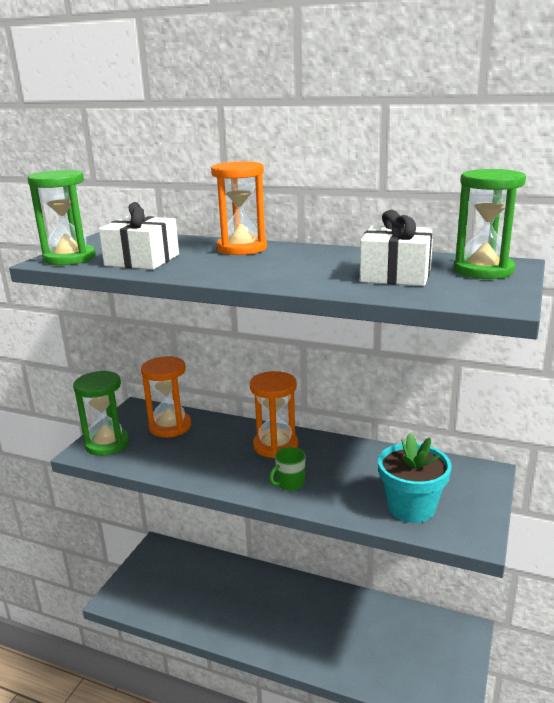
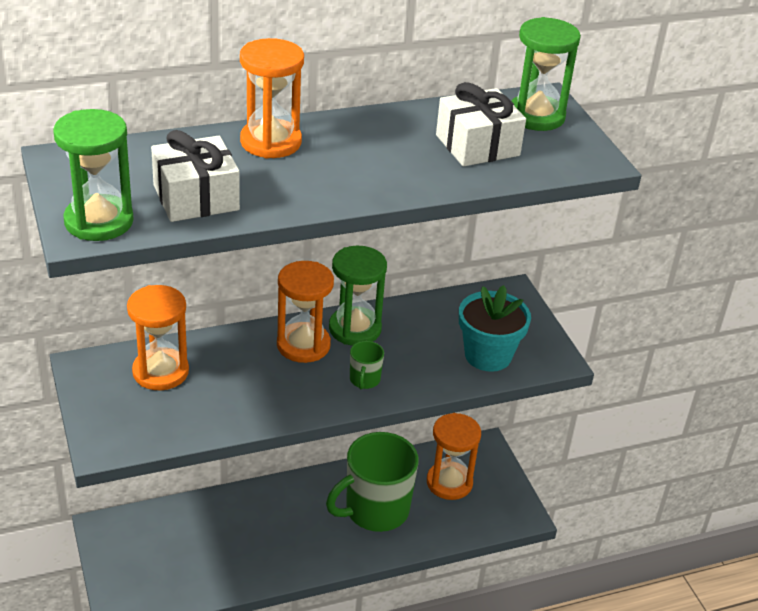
camera: 45 degrees left, 15 degrees up
(107, 444) = (116, 425): green hourglass -> green hourglass (355, 329)
(331, 630) = (375, 510): none -> green mug
(410, 642) = (449, 483): none -> orange hourglass

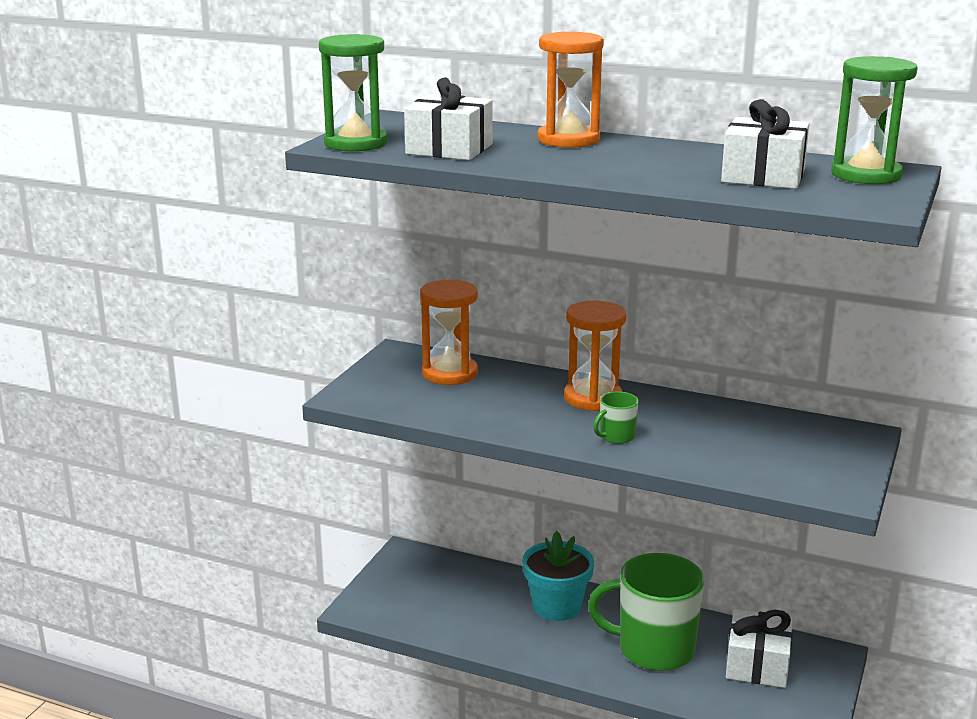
camera: 45 degrees right, 15 degrees down
(355, 329) = (656, 404): green hourglass -> none
(449, 483) = (757, 664): orange hourglass -> white gift
(488, 355) = (768, 464): turquoise flower pot -> turquoise flower pot (556, 606)

